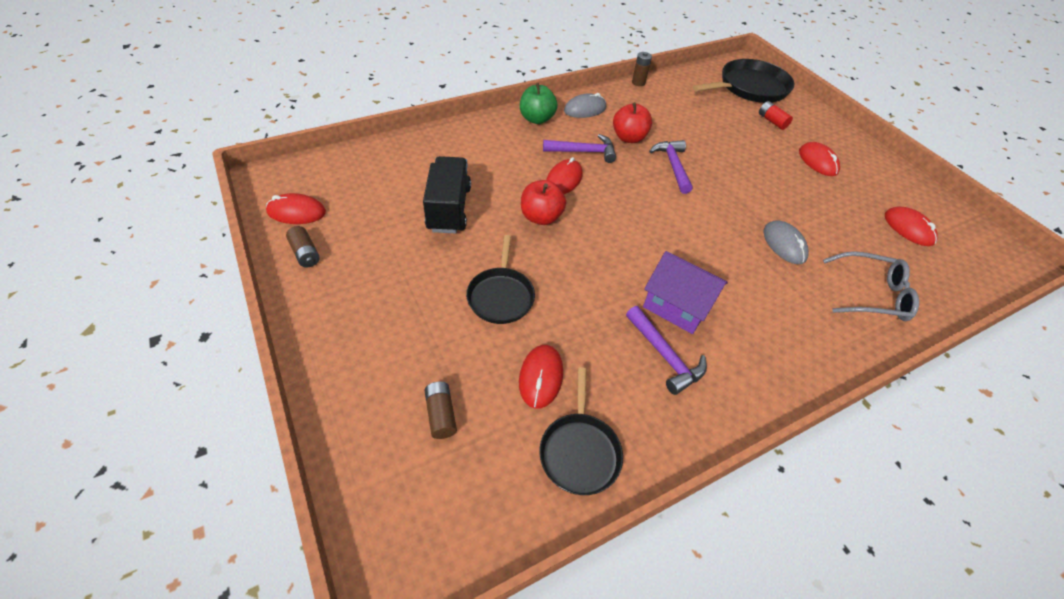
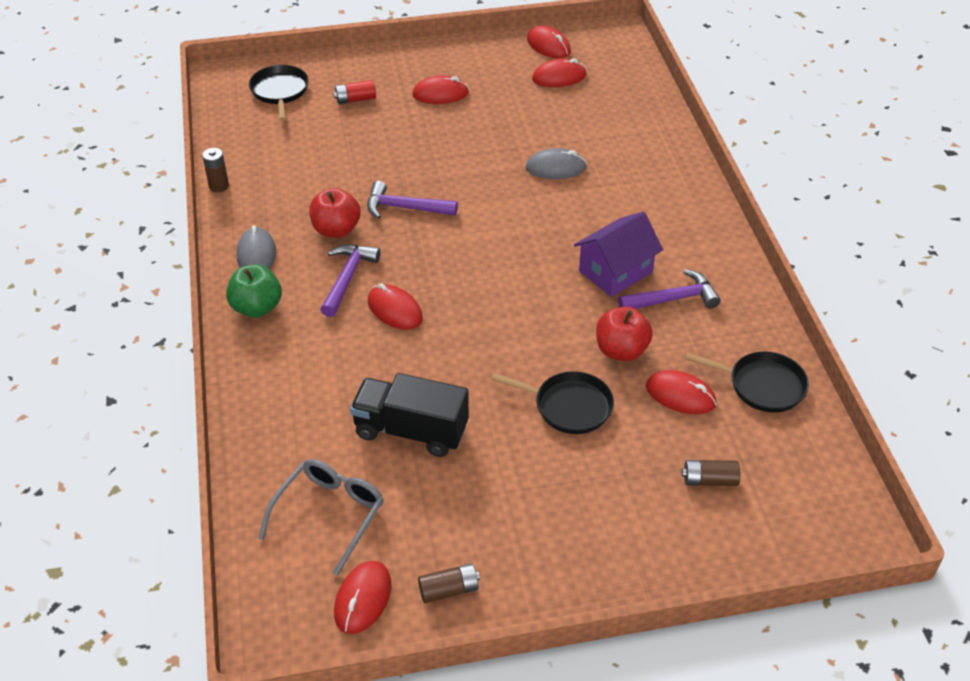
camera: 70 degrees left, 5 degrees down
(541, 217) = (455, 346): red apple -> red apple (621, 350)
(750, 87) = (280, 91): black pan -> black pan, size x0.63
(870, 294) = (633, 138): grey glasses -> grey glasses (329, 515)
(945, 215) = (548, 45): none -> red mouse

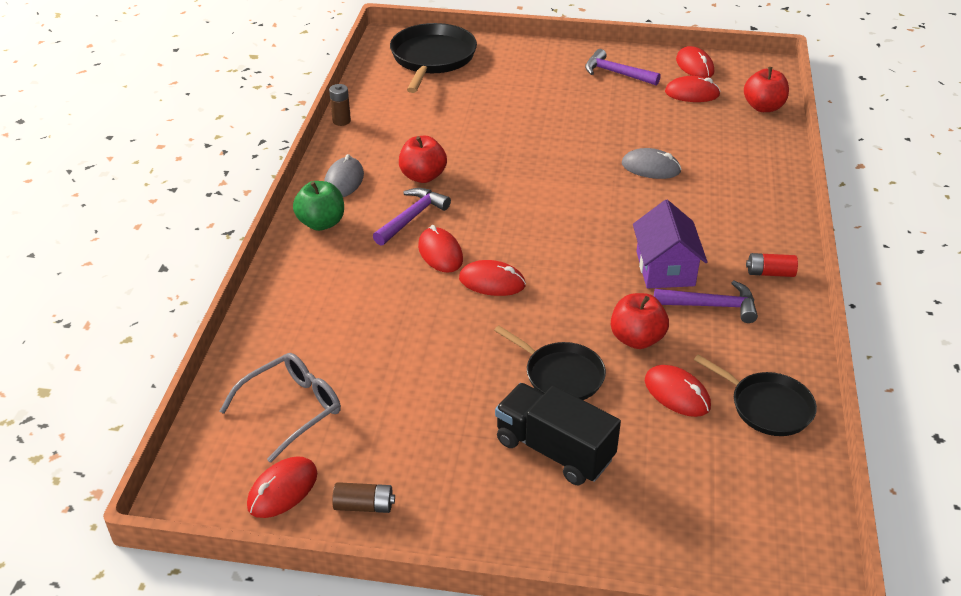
camera: 20 degrees right, 5 degrees down
(280, 91) = (432, 58): black pan -> black pan, size x1.59
(355, 99) = (494, 77): red battery -> red battery (770, 273)
(405, 208) = (493, 172): purple hammer -> purple hammer (616, 73)
(411, 431) = (402, 358): black truck -> black truck (554, 450)
(440, 94) = (573, 86): red mouse -> red mouse (492, 282)
(615, 272) = (665, 268): purple house -> purple house turned 75 degrees counterclockwise
(632, 78) = (763, 107): none -> red apple
(709, 480) = (669, 480): brown battery -> none

